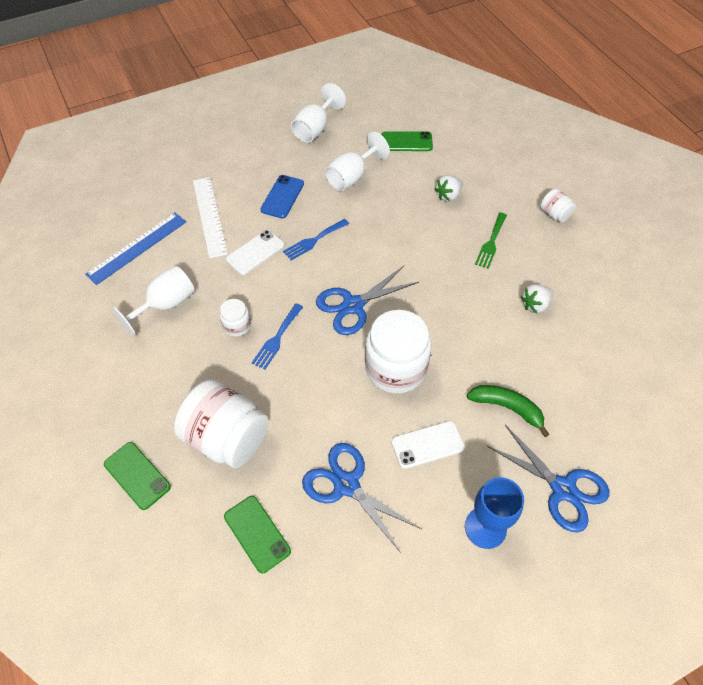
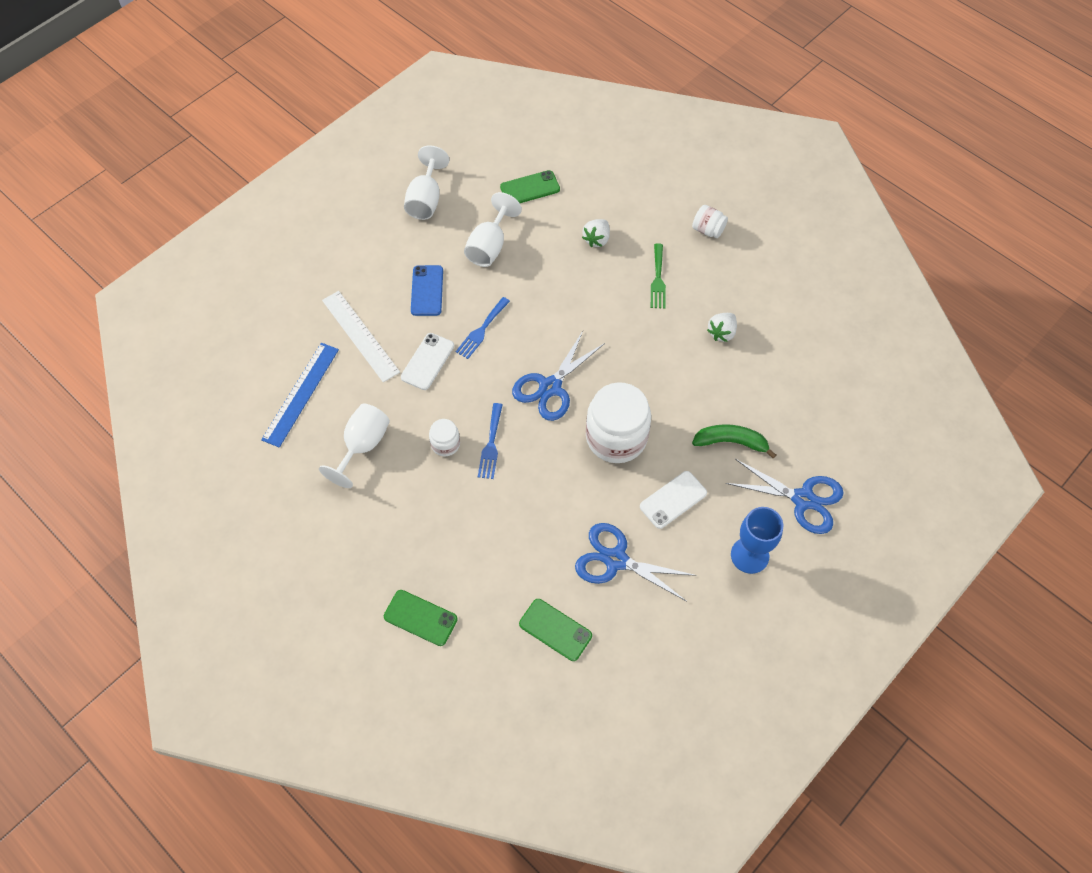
camera: 20 degrees left, 5 degrees up
(227, 438) = (487, 555): white jar -> none

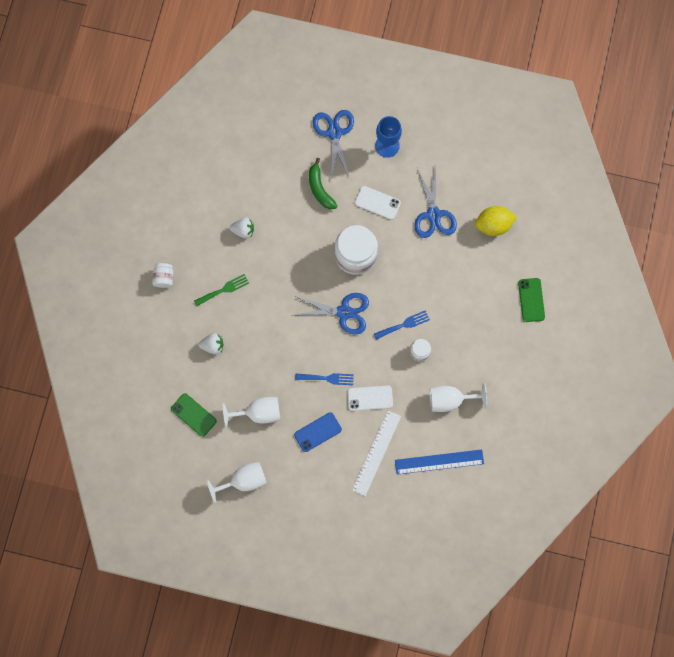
camera: 120 degrees left, 15 degrees up
(555, 630) = (493, 225): green phone -> yellow lemon

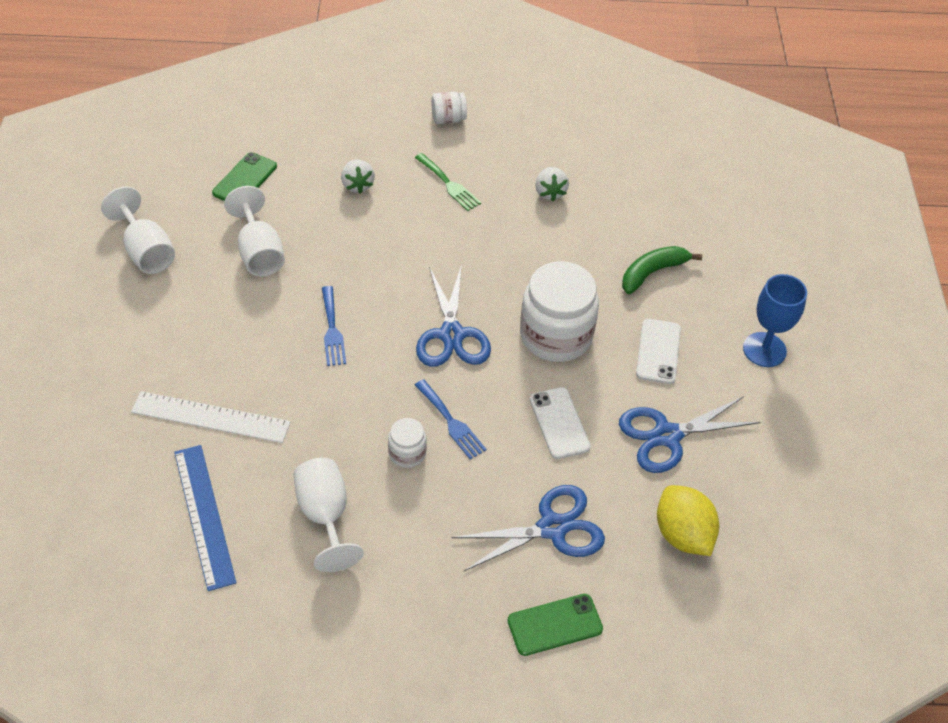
camera: 75 degrees right, 25 degrees down
(317, 432) = (237, 331): blue phone -> none
(334, 133) = (755, 277): blue scissors -> blue scissors (552, 528)
(370, 398) = (308, 393): white phone -> white phone (559, 423)

